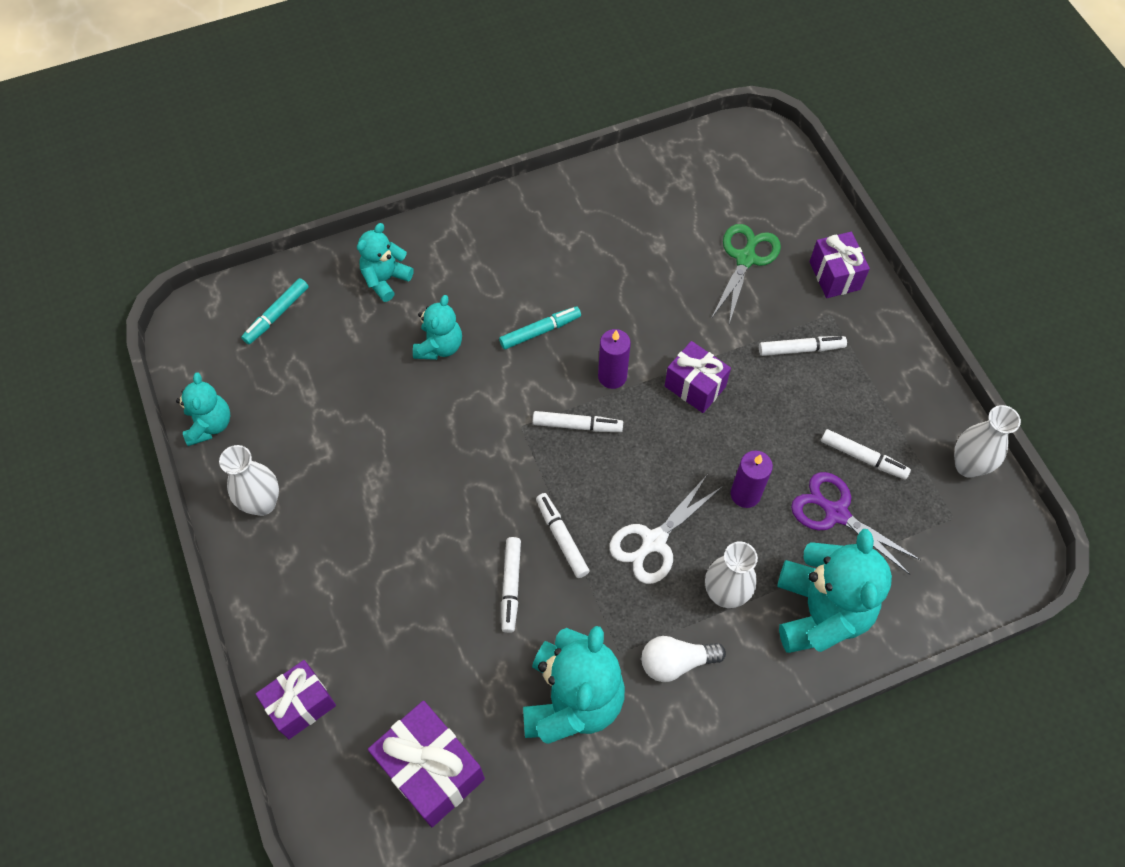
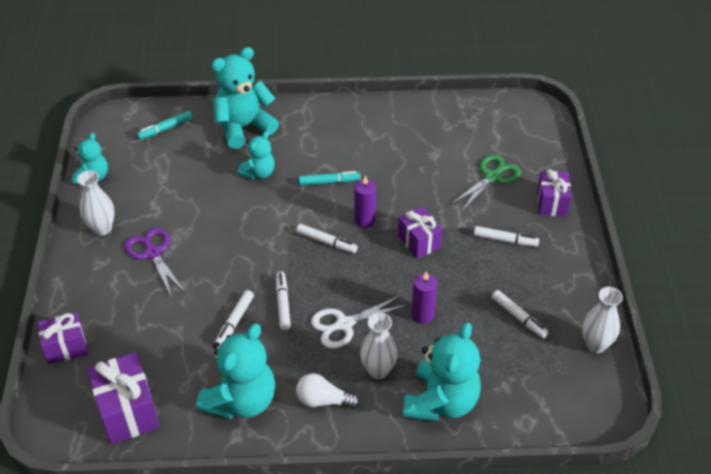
camera: 20 degrees right, 15 degrees down
(385, 279) = (243, 127): turquoise teddy bear -> turquoise teddy bear, size x1.76
(836, 513) = (482, 346): purple scissors -> purple scissors (153, 253)

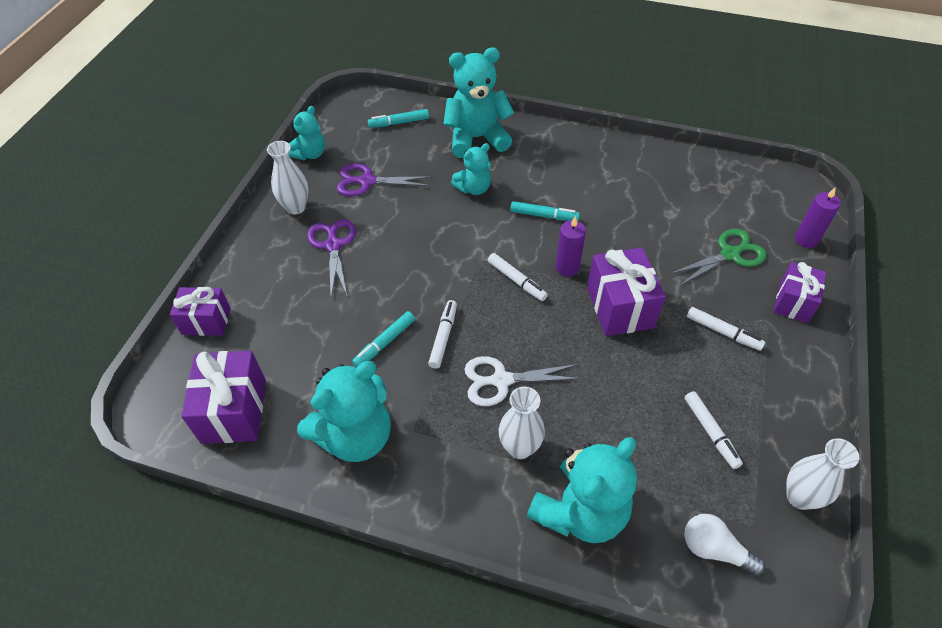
camera: 20 degrees right, 5 degrees up
(159, 189) = (367, 181): none -> purple scissors
(235, 322) = (385, 343): white marker -> turquoise marker
(323, 400) = (444, 465): white light bulb -> white light bulb (714, 549)
(419, 242) = (620, 307): purple gift -> purple gift, size x1.51
(422, 315) = (594, 395): purple candle -> purple candle (806, 239)

